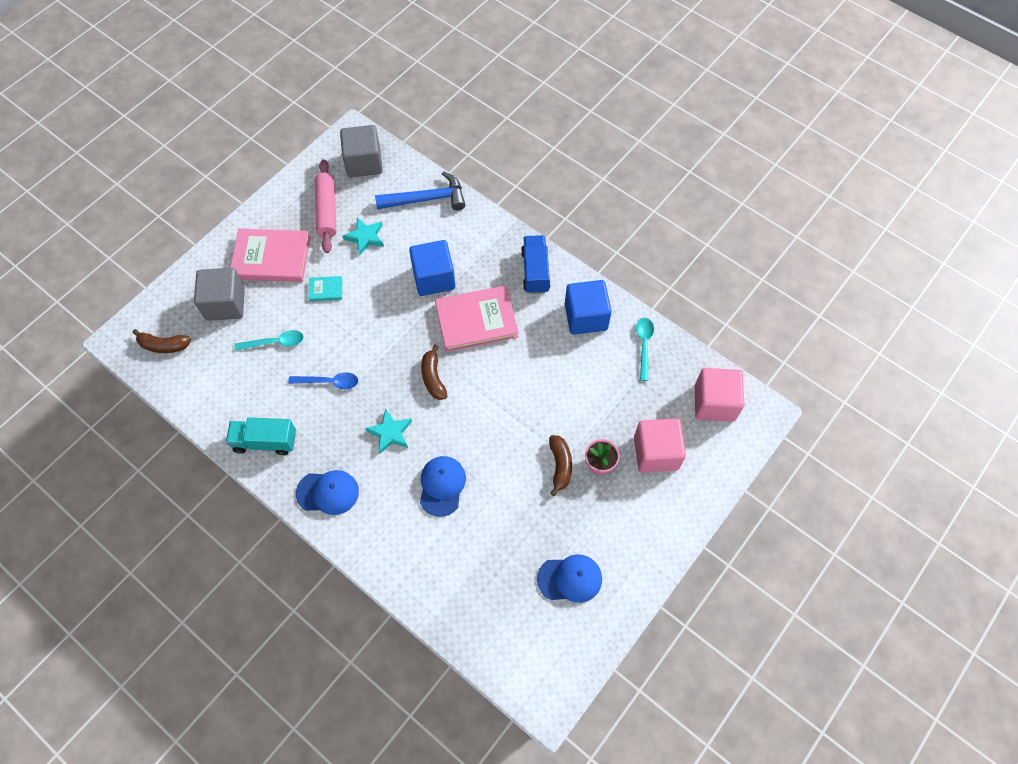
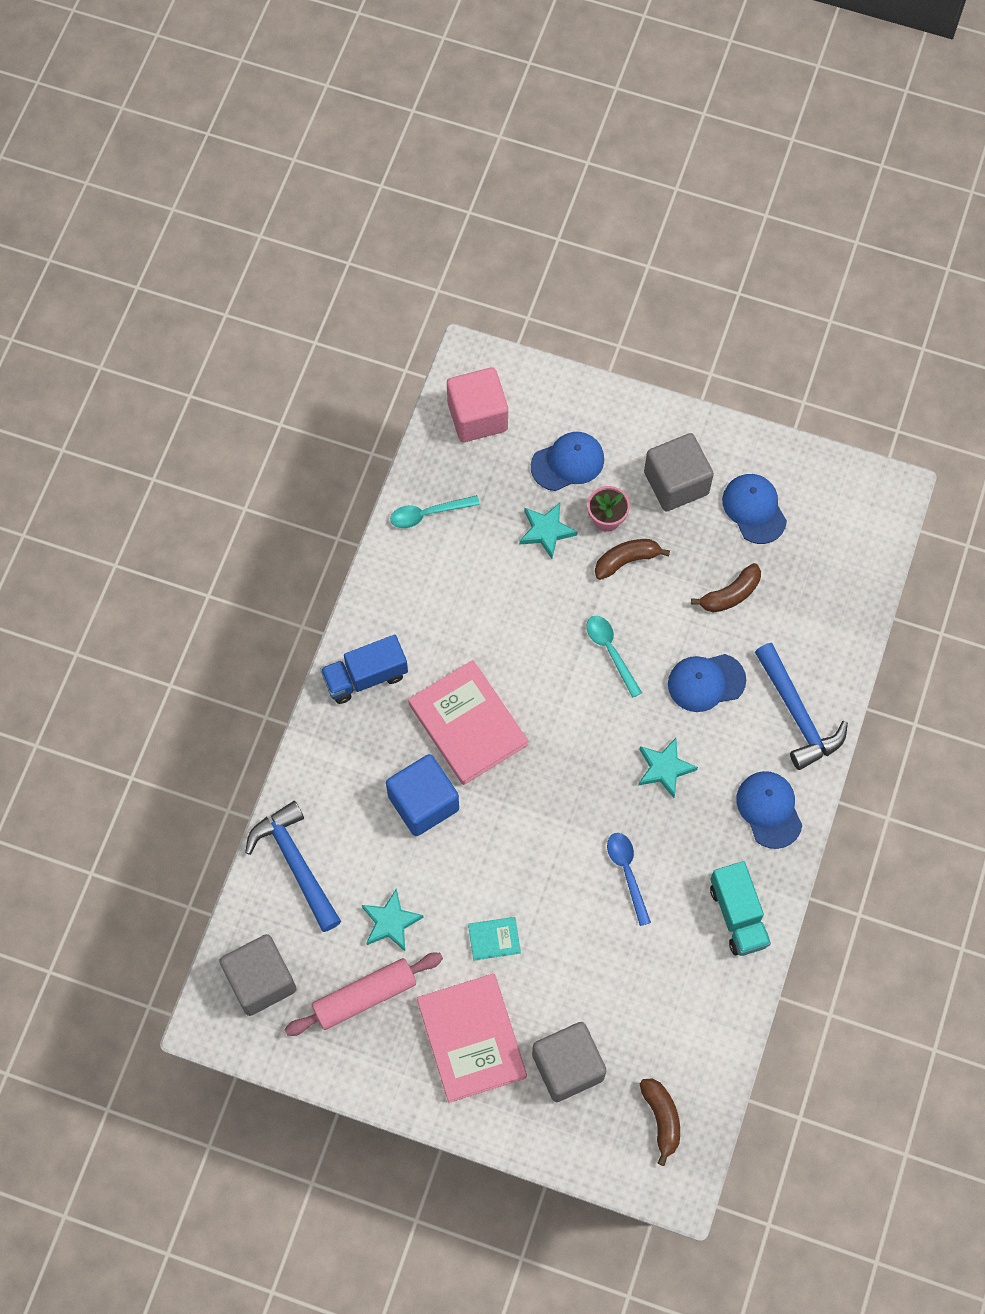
camera: 110 degrees left, 5 degrees up
(275, 342) = (599, 969): turquoise spoon -> turquoise spoon (610, 651)
(325, 289) = (494, 939): turquoise book -> turquoise book turned 75 degrees counterclockwise
(389, 542) = (797, 714): none -> blue hammer
(433, 377) = (570, 746): brown banana -> brown banana (730, 594)
(586, 317) = (412, 593): blue cube -> none
(603, 418) = (546, 531): none -> turquoise star
(612, 526) = (676, 483): none -> grey cube
(656, 453) = (568, 462): pink cube -> blue cap

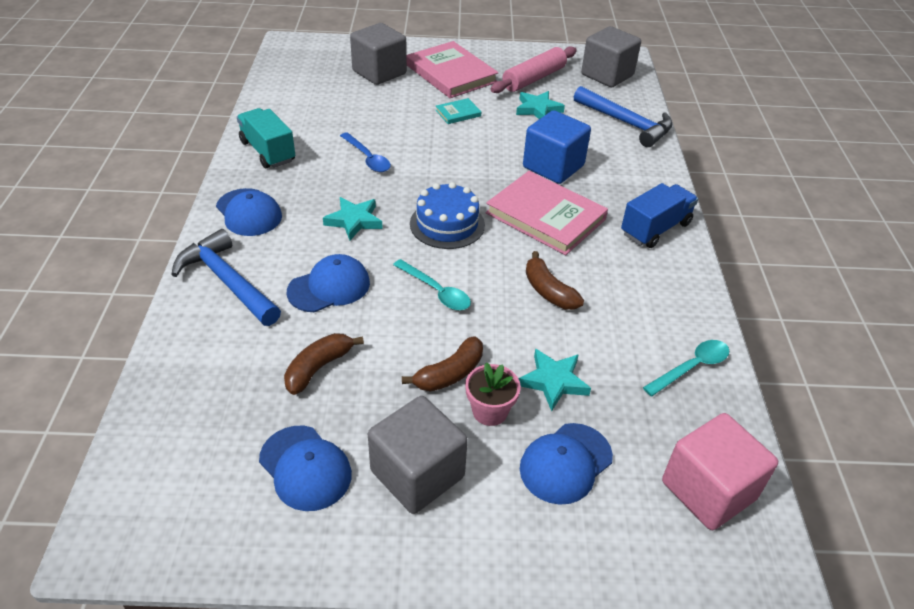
camera: 160 degrees right, 25 degrees down
(572, 739) = (447, 224): none -> blue cake
(661, 1118) = (306, 63): brown banana -> brown banana (548, 291)

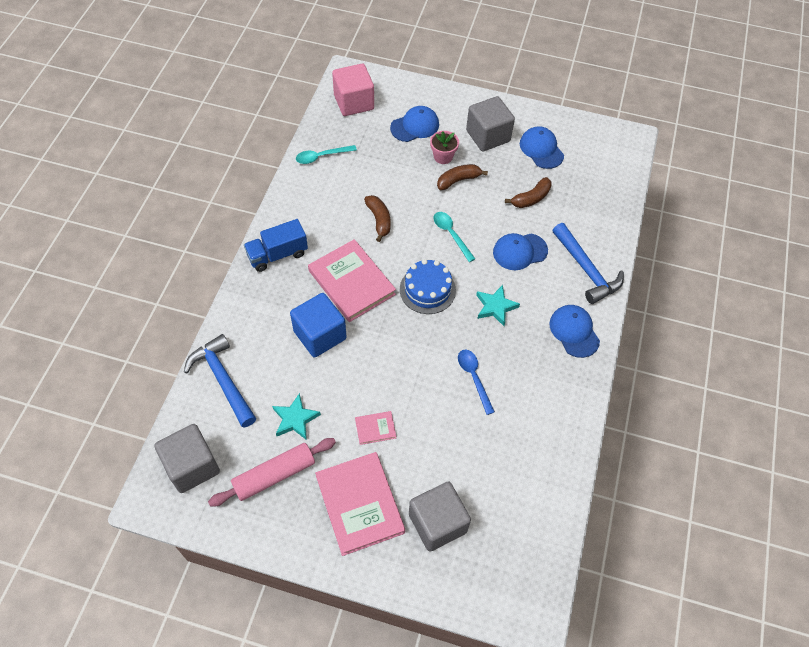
camera: 165 degrees left, 15 degrees up
(268, 151) = (559, 405): turquoise truck -> none
(458, 113) = (375, 428): turquoise book -> pink book
(553, 381) = (402, 165): turquoise star -> none

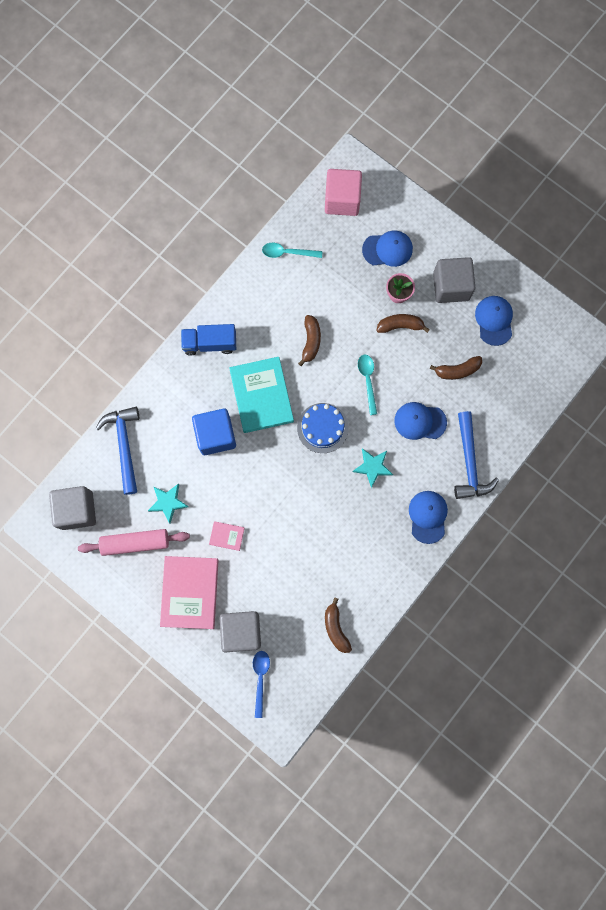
camera: 25 degrees right, 20 degrees up
(352, 282) = (261, 395): pink book -> turquoise book
(474, 378) = (324, 524): blue spoon -> blue spoon (260, 678)
(539, 477) = (335, 628): none -> brown banana

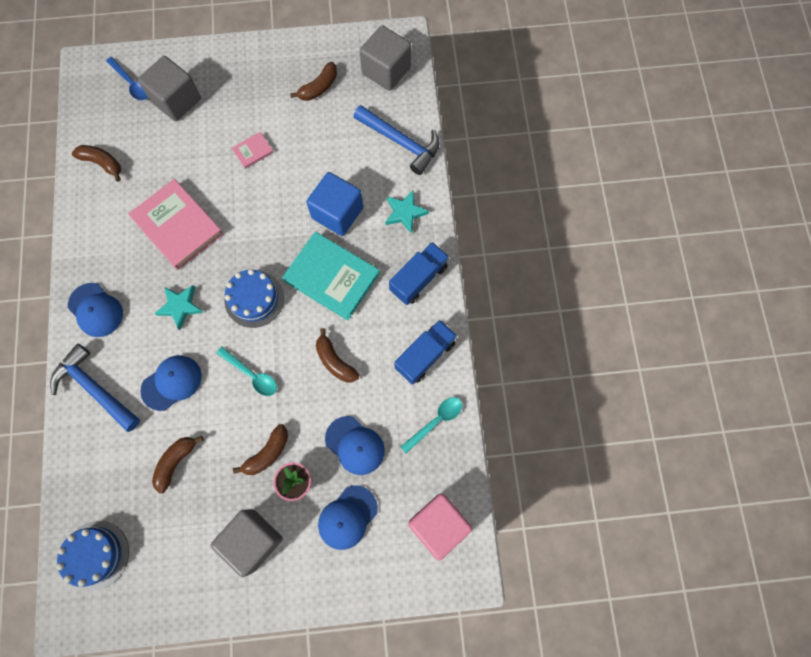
camera: 135 degrees right, 5 degrees down
(135, 543) = (319, 87): pink rolling pin -> brown banana
(168, 502) = (323, 134): turquoise star -> turquoise star (405, 213)
(189, 592) = (242, 91): pink book -> pink book (178, 226)
(255, 294) = (425, 355): none -> blue truck
(494, 320) = (180, 546): blue cap -> blue cap (355, 445)
(546, 360) = (95, 555): none -> blue cake

